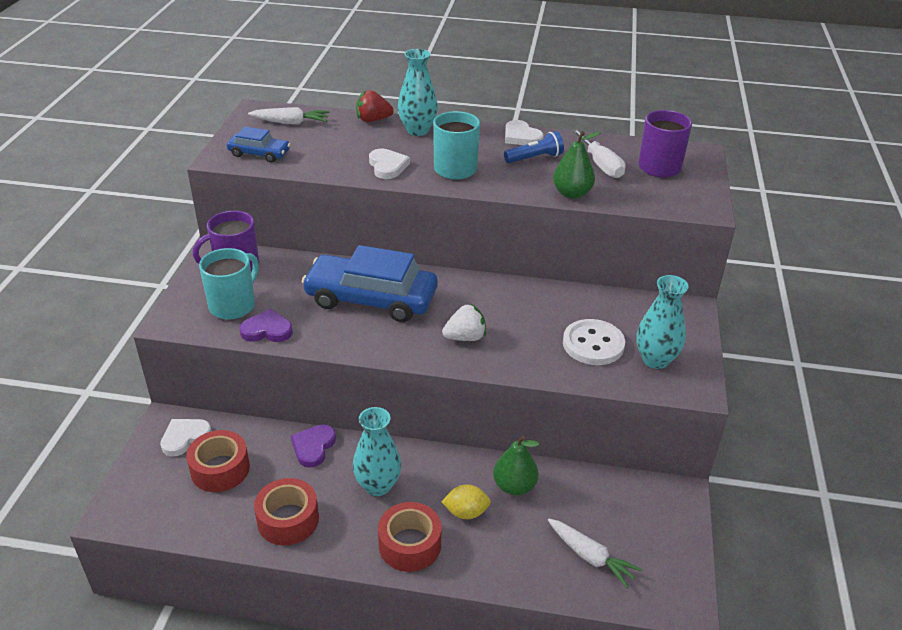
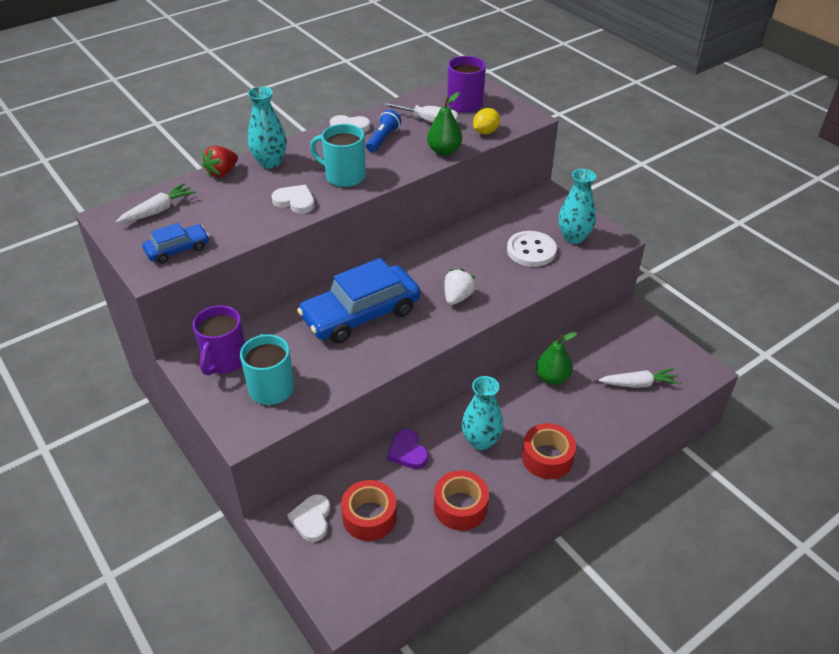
camera: 45 degrees left, 5 degrees up
(267, 330) = (325, 386): purple heart -> none
(466, 512) = (549, 414): yellow lemon -> yellow lemon (485, 132)

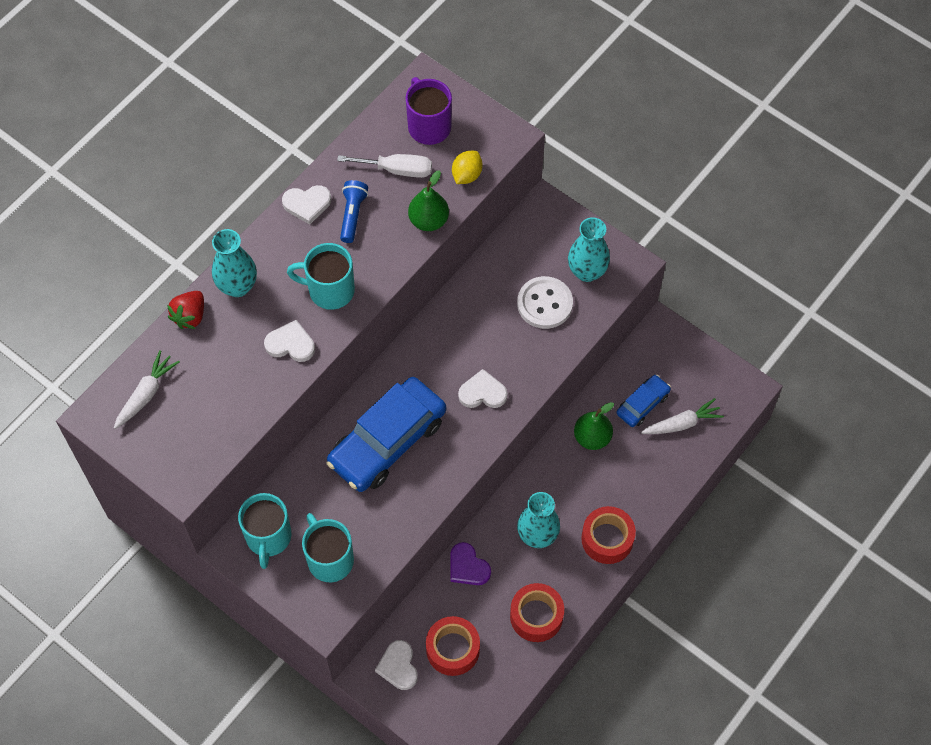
camera: 15 degrees left, 20 degrees up
(177, 249) = (195, 447): blue car -> blue car (642, 404)
(224, 360) = (268, 537): purple mug -> turquoise mug
(457, 297) = (482, 393): white strawberry -> white heart

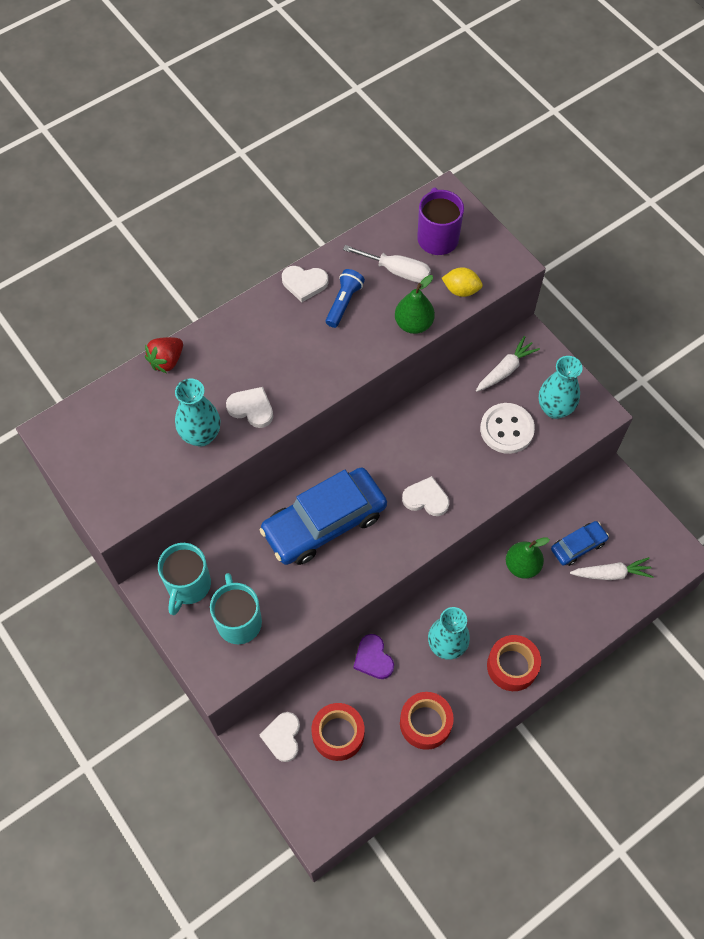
camera: 15 degrees right, 0 degrees up
(146, 394) = (105, 423): white carrot -> white carrot (505, 370)
(237, 286) = (218, 343): turquoise vase -> turquoise vase (201, 435)
(329, 290) = (302, 367): turquoise mug -> none
(467, 175) = (461, 290): yellow lemon -> yellow lemon turned 60 degrees clockwise

